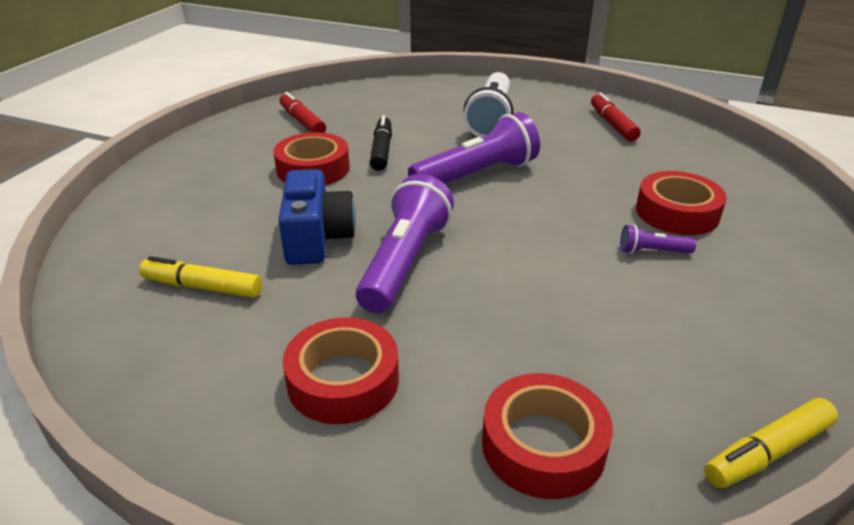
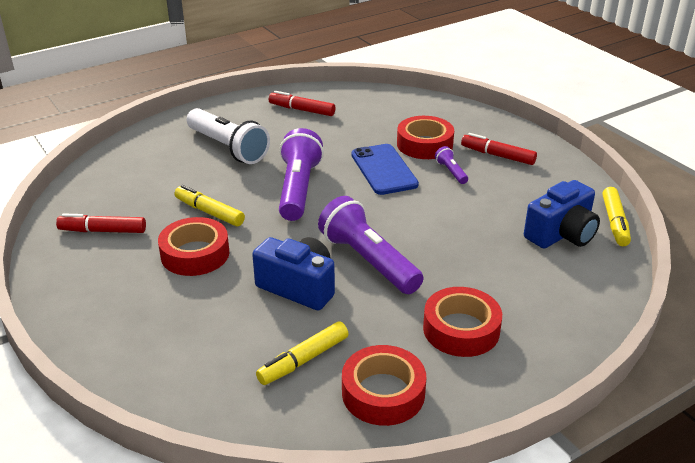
camera: 55 degrees left, 0 degrees up
(382, 150) = (209, 212): black marker -> yellow marker
(543, 445) = (564, 281): red tape -> red tape (383, 393)
(584, 207) = (383, 170): none -> blue phone
(652, 251) = (451, 172): purple flashlight -> purple flashlight turned 120 degrees clockwise
(654, 400) = (561, 234): none -> blue camera
(748, 272) = (497, 155): none -> red marker

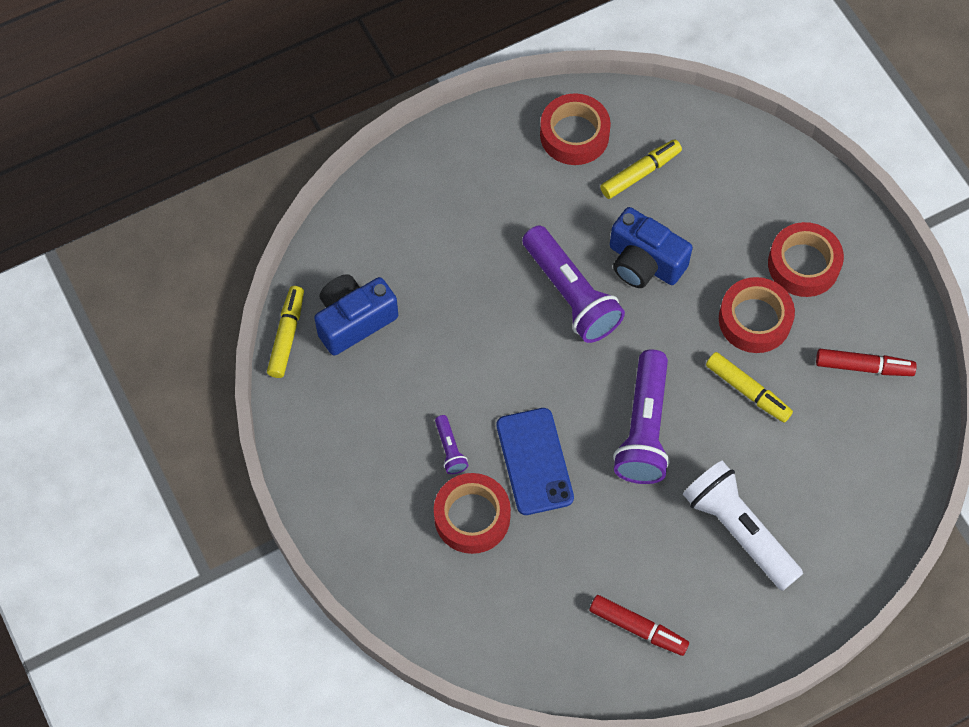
camera: 175 degrees left, 30 degrees up
(461, 329) = (494, 196): red tape -> red tape (803, 264)
(497, 155) = (381, 482): red marker -> none

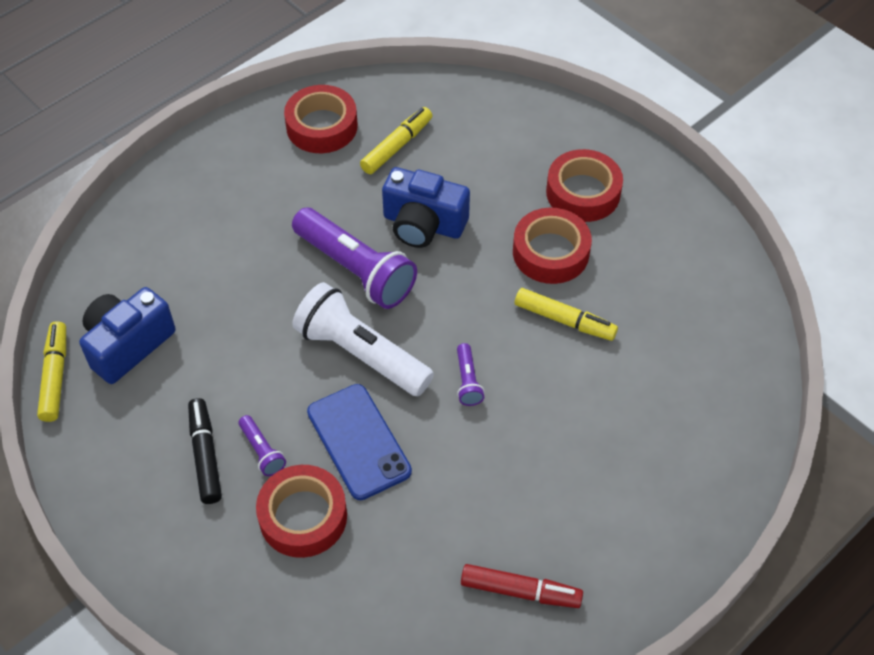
camera: 15 degrees left, 10 degrees down
(401, 441) = (205, 455): none -> black marker
(644, 428) = (467, 381): purple flashlight -> purple flashlight, size x0.45
(739, 531) = (599, 460): white flashlight -> white flashlight (361, 353)
(863, 367) = (674, 272): red marker -> none

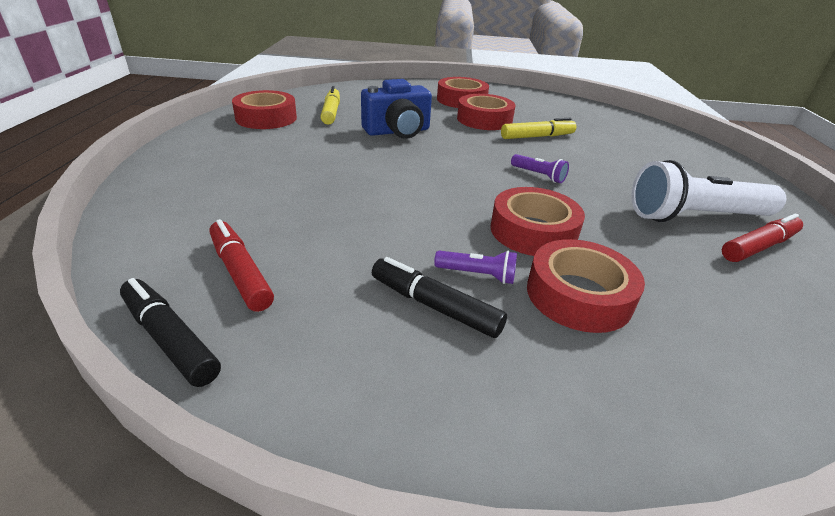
camera: 45 degrees left, 20 degrees down
(55, 376) = (170, 339): yellow marker -> black marker
(128, 345) = (240, 272): blue camera -> red marker
(355, 269) = (386, 160): purple flashlight -> none
(359, 441) = (533, 231): blue phone -> red tape
(361, 353) = (455, 191): white flashlight -> white flashlight (695, 216)

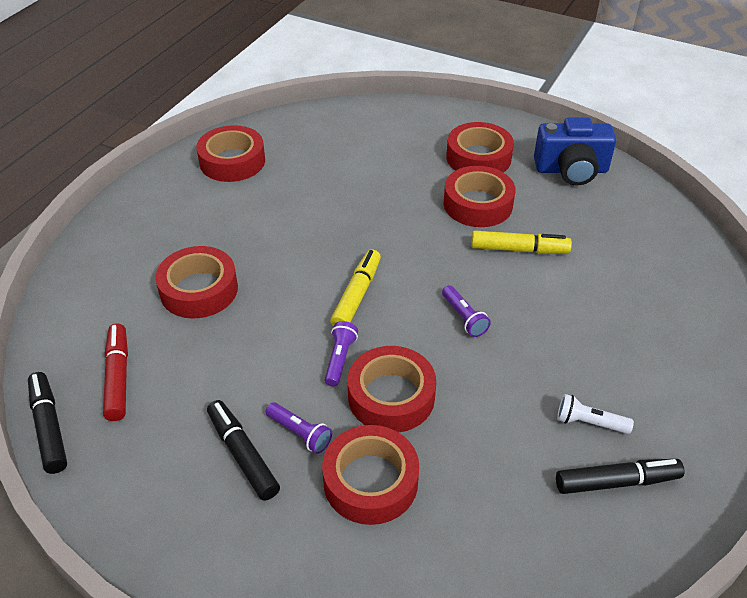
camera: 25 degrees right, 10 degrees up
(290, 193) = (199, 290): none -> red tape
(331, 112) = (306, 161): yellow marker -> yellow marker (357, 295)
(397, 131) = (358, 210): blue camera -> blue camera (571, 170)
(465, 216) = (340, 359): none -> purple flashlight
(695, 216) = (589, 423): white flashlight -> white flashlight, size x0.45
(758, 247) = (617, 482): red marker -> black marker

